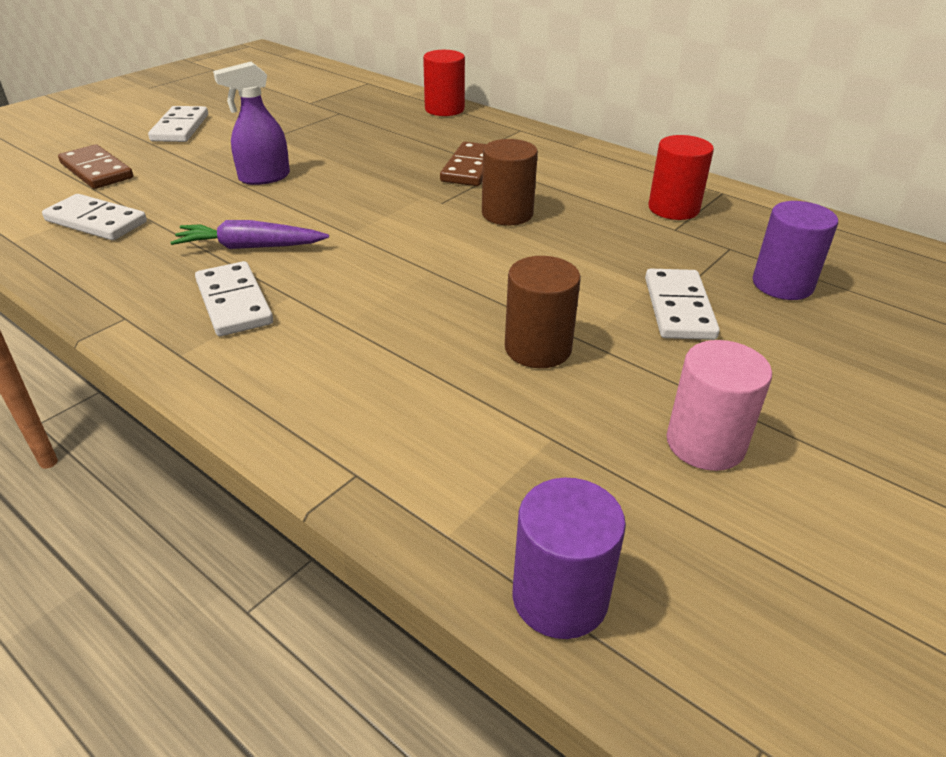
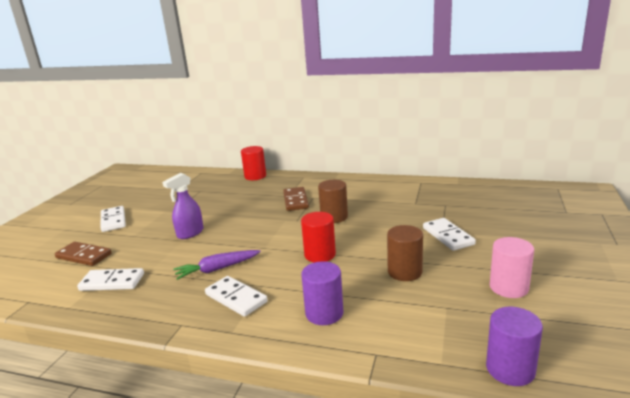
camera: 20 degrees left, 15 degrees down
(673, 208) = (406, 194): red cylinder -> red cylinder (320, 254)
(782, 284) = (480, 214): purple cylinder -> purple cylinder (324, 313)

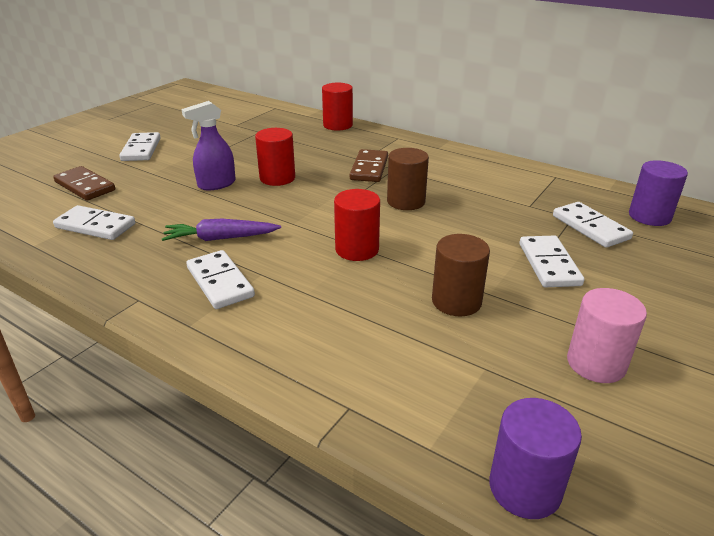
camera: 15 degrees right, 10 degrees up
(233, 220) = (277, 178): none -> red cylinder
(324, 313) = (315, 332): purple cylinder -> purple cylinder (649, 216)
(459, 208) = (590, 227): none -> white domino

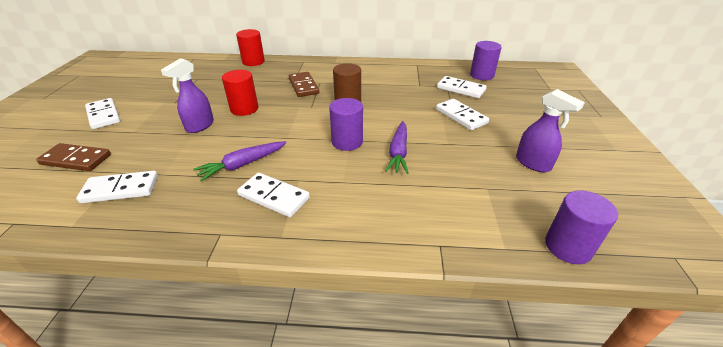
camera: 30 degrees left, 5 degrees up
(357, 249) = (347, 142): red cylinder -> purple cylinder
(408, 282) = (398, 152): none -> purple carrot
(456, 301) = (435, 154): brown cylinder -> none
(596, 363) = (533, 163): pink cylinder -> purple spray bottle

